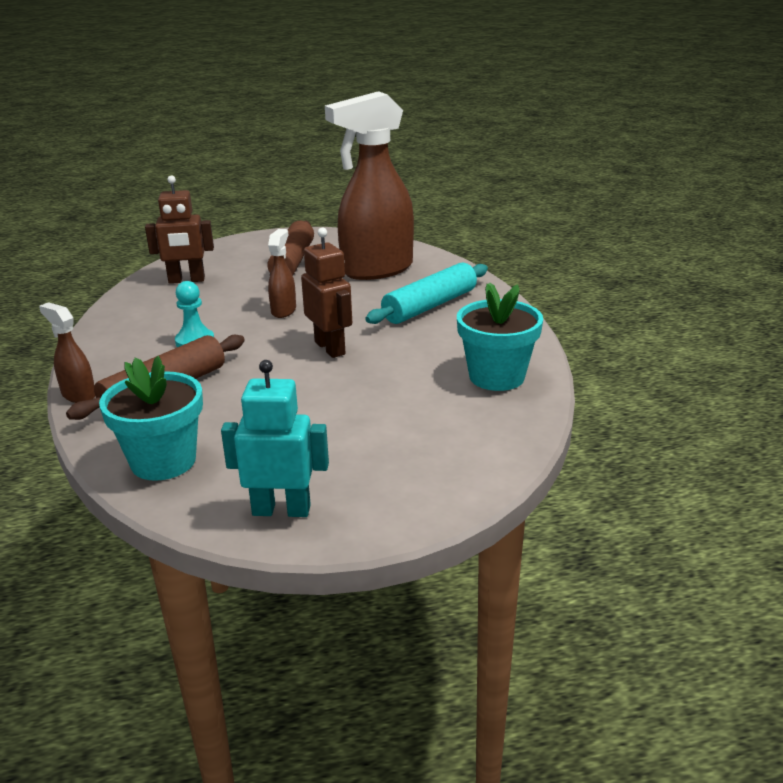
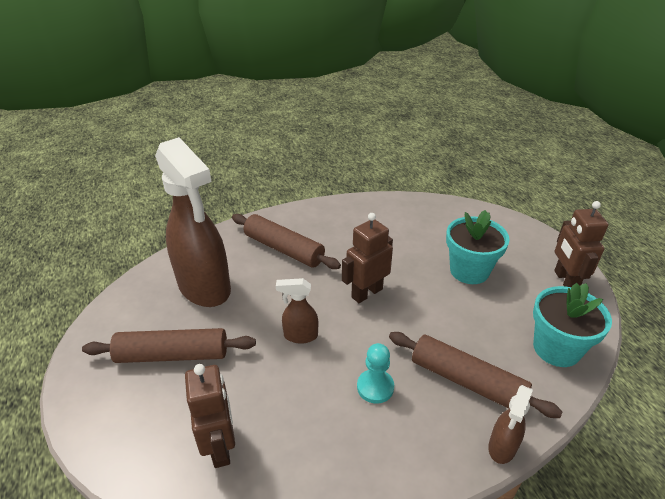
camera: 100 degrees left, 10 degrees up
(281, 510) = (565, 281): turquoise robot -> brown robot
(430, 306) = (284, 249): turquoise rolling pin -> brown rolling pin
(496, 377) = (386, 214): turquoise flower pot -> turquoise flower pot (469, 271)

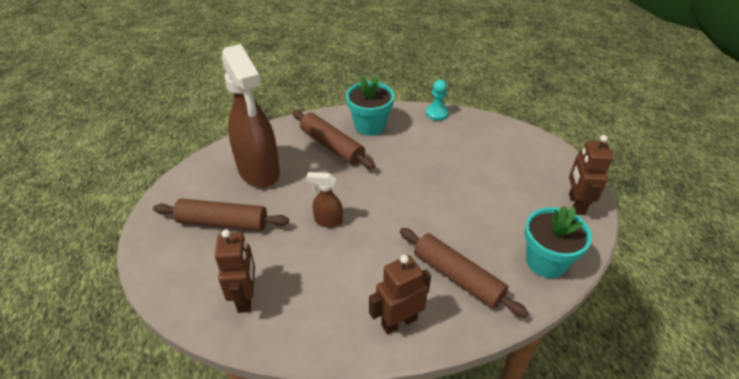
camera: 10 degrees right, 5 degrees up
(366, 293) = (393, 192): brown robot -> brown robot (399, 322)
(375, 387) = (379, 271): turquoise pawn -> turquoise pawn (437, 113)
(469, 271) = (490, 184): turquoise flower pot -> turquoise flower pot (370, 126)
(502, 447) = (470, 333): brown spray bottle -> none

